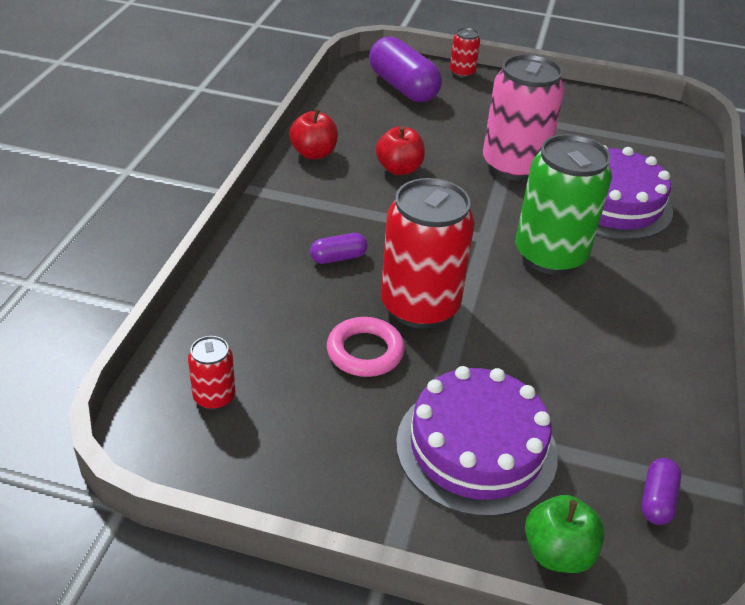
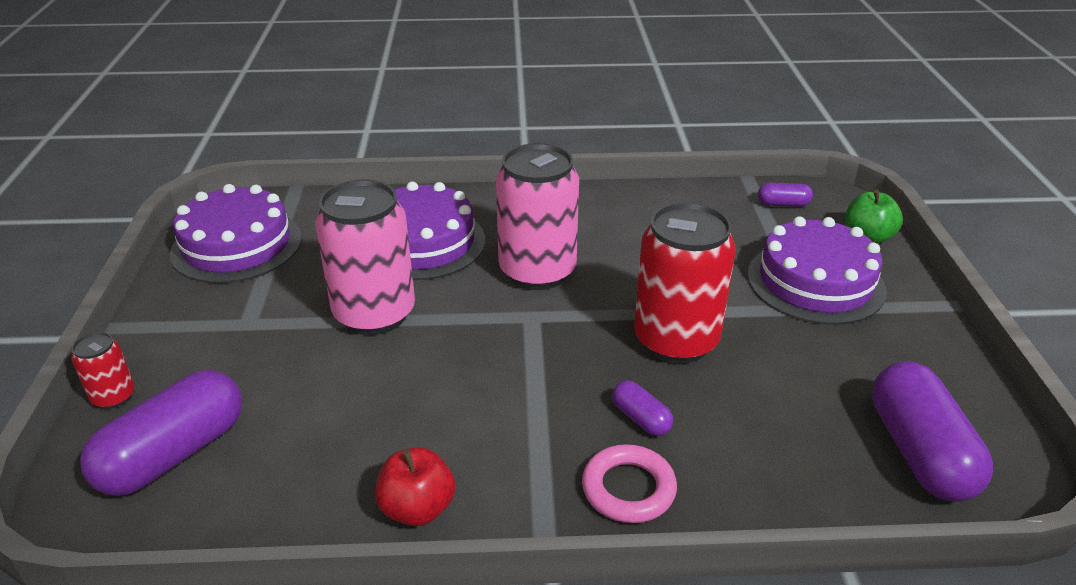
camera: 105 degrees left, 5 degrees down
(214, 397) = (919, 452): red can -> purple capsule
(365, 351) = (767, 363): pink ring -> pink ring (628, 489)
(399, 169) = (422, 408): red apple -> none
(550, 255) = (537, 271): green can -> pink can
(625, 120) = (237, 245): none -> purple cake

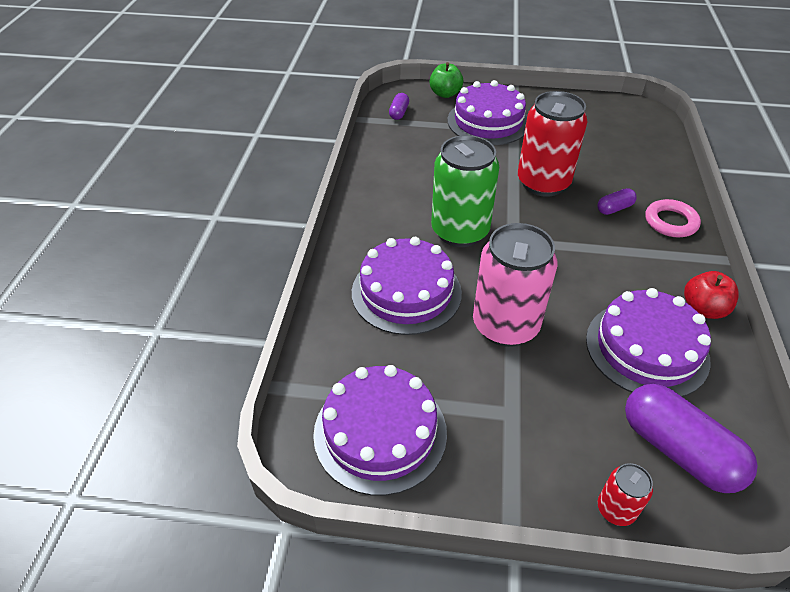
camera: 80 degrees left, 10 degrees up
(337, 437) = (646, 349): none -> purple cake
(537, 271) = (460, 231): pink can -> green can
(919, 452) = (629, 126): purple capsule -> none

